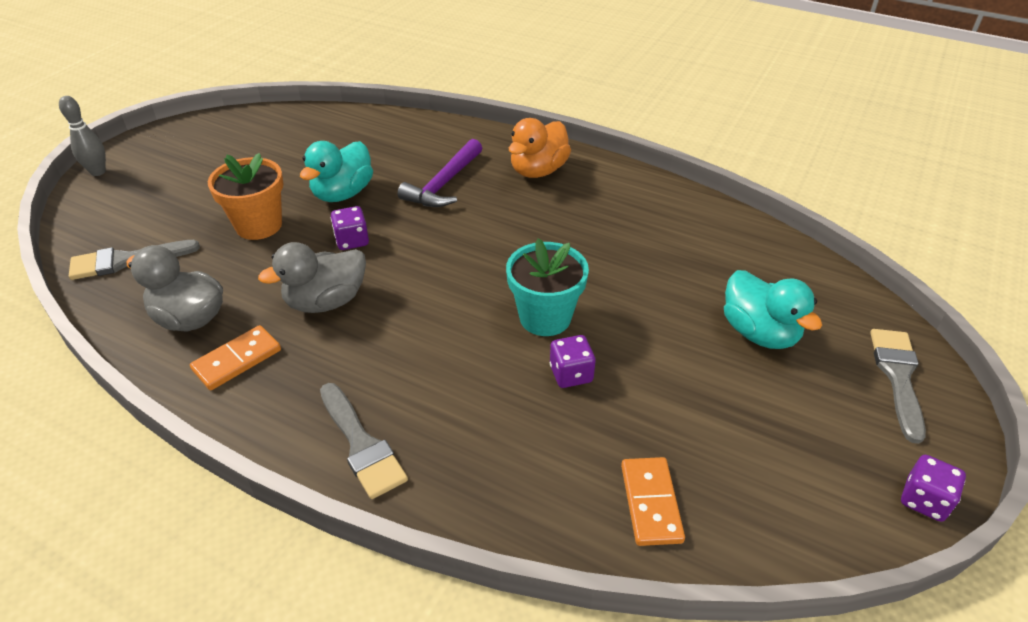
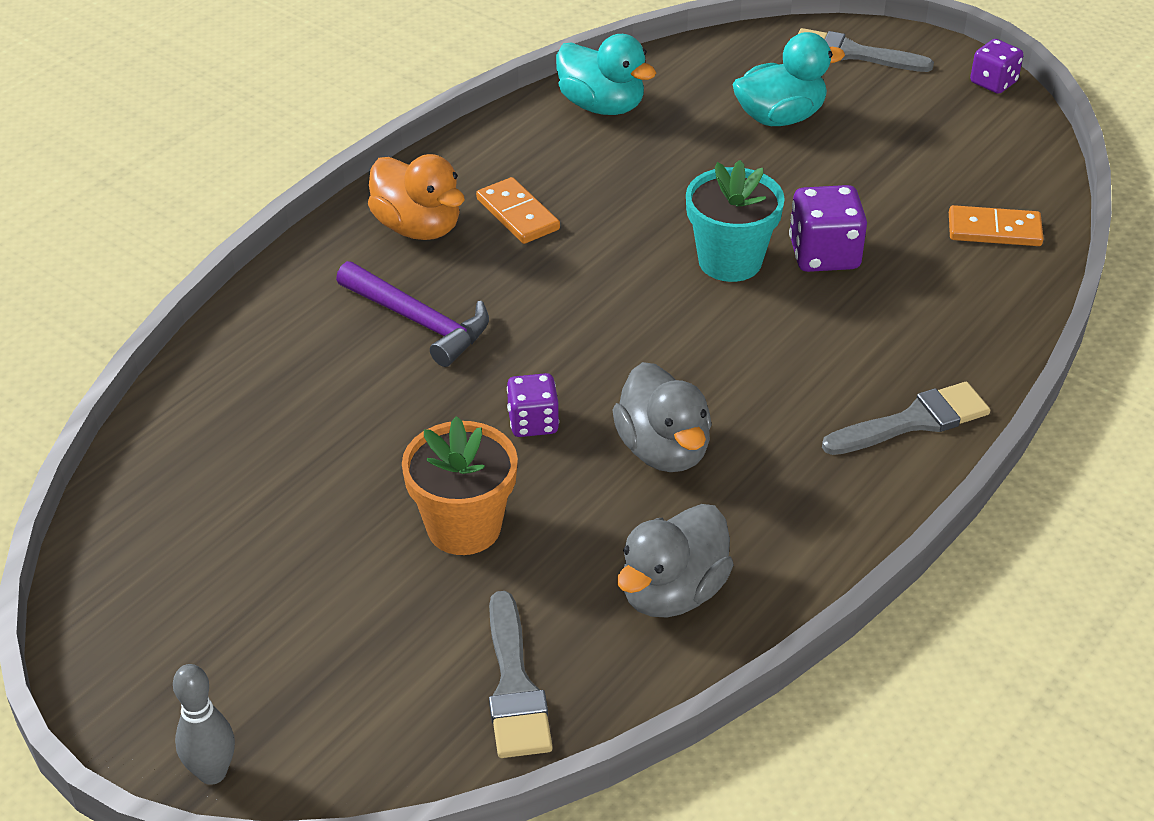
camera: 80 degrees left, 0 degrees up
(237, 360) = (764, 535): orange domino -> orange domino (518, 214)
(343, 193) = (407, 431): turquoise duck -> turquoise duck (602, 106)
(571, 374) = (824, 254): purple dice -> purple dice, size x1.53

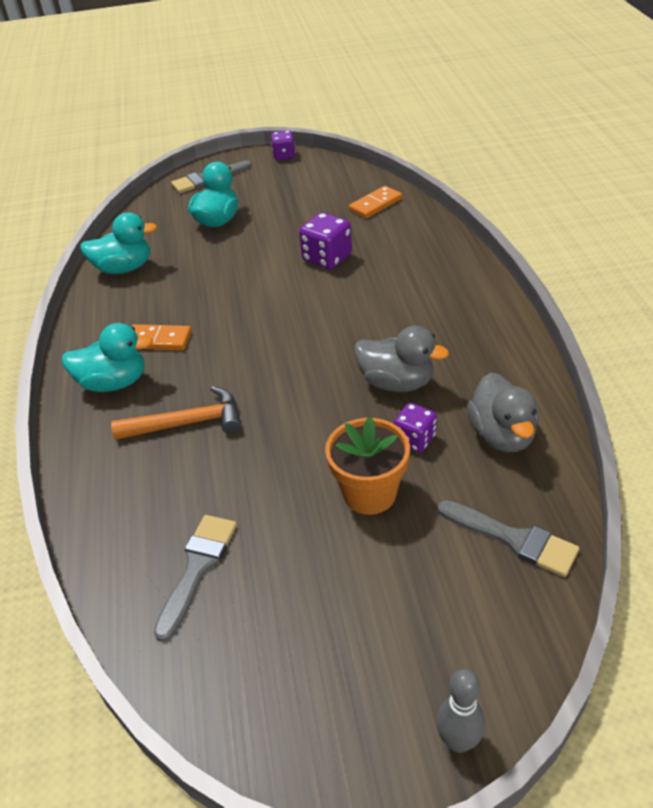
camera: 45 degrees left, 0 degrees up
(418, 227) = (114, 383): orange duck -> turquoise duck
(419, 321) = (187, 423): purple hammer -> orange hammer
(533, 422) = (321, 420): purple dice -> purple dice (414, 439)
(730, 261) = (292, 288): turquoise flower pot -> none
(913, 421) = (469, 292): grey brush -> grey brush (197, 568)

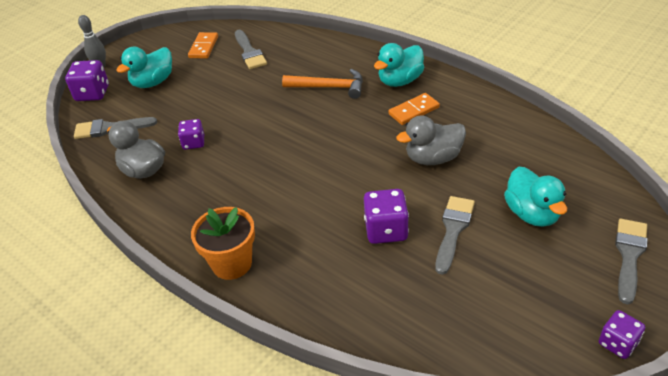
camera: 140 degrees right, 0 degrees up
(124, 268) = (523, 136): turquoise duck -> turquoise duck (153, 82)
(187, 423) = (329, 87): orange hammer -> orange hammer turned 120 degrees counterclockwise
(282, 236) = (453, 230): none -> grey brush
(369, 493) = (197, 110): orange flower pot -> orange flower pot (232, 263)
(375, 204) = (418, 321): orange domino -> orange domino (203, 47)
(396, 382) = (232, 166): grey duck -> grey duck (433, 158)
(509, 653) = (92, 93): none -> purple dice

